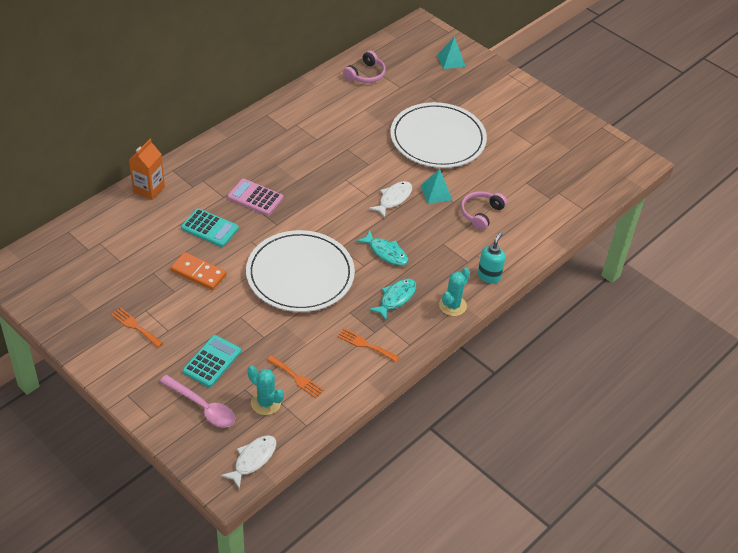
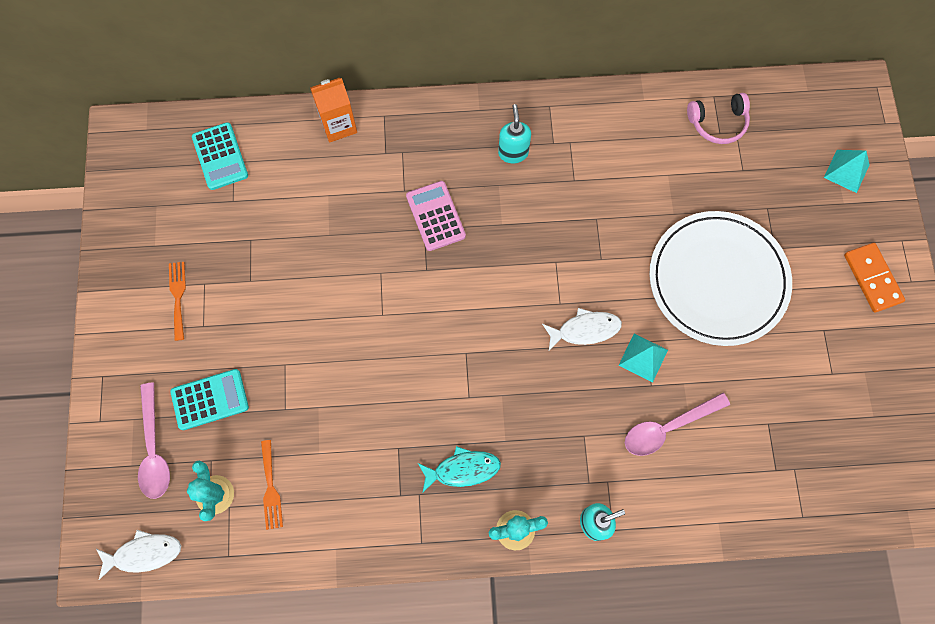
camera: 45 degrees right, 25 degrees up
(198, 273) = (293, 275): orange domino -> orange domino (872, 278)
(209, 228) = (354, 223): turquoise calculator -> turquoise calculator (220, 156)
(268, 146) = (513, 153): none -> turquoise soap dispenser
(300, 274) = (391, 356): white plate -> none
(365, 345) = (375, 505): orange fork -> none
(386, 252) = (508, 399): turquoise fish -> none
(481, 213) = (668, 427): pink headphones -> pink spoon

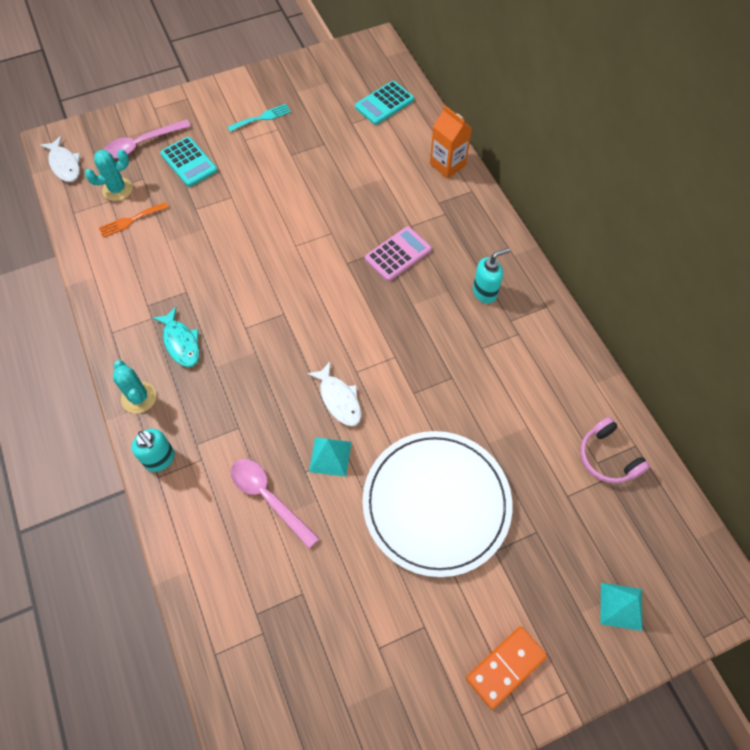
camera: 70 degrees right, 10 degrees down
(178, 297) = (262, 118): orange fork -> turquoise fork

